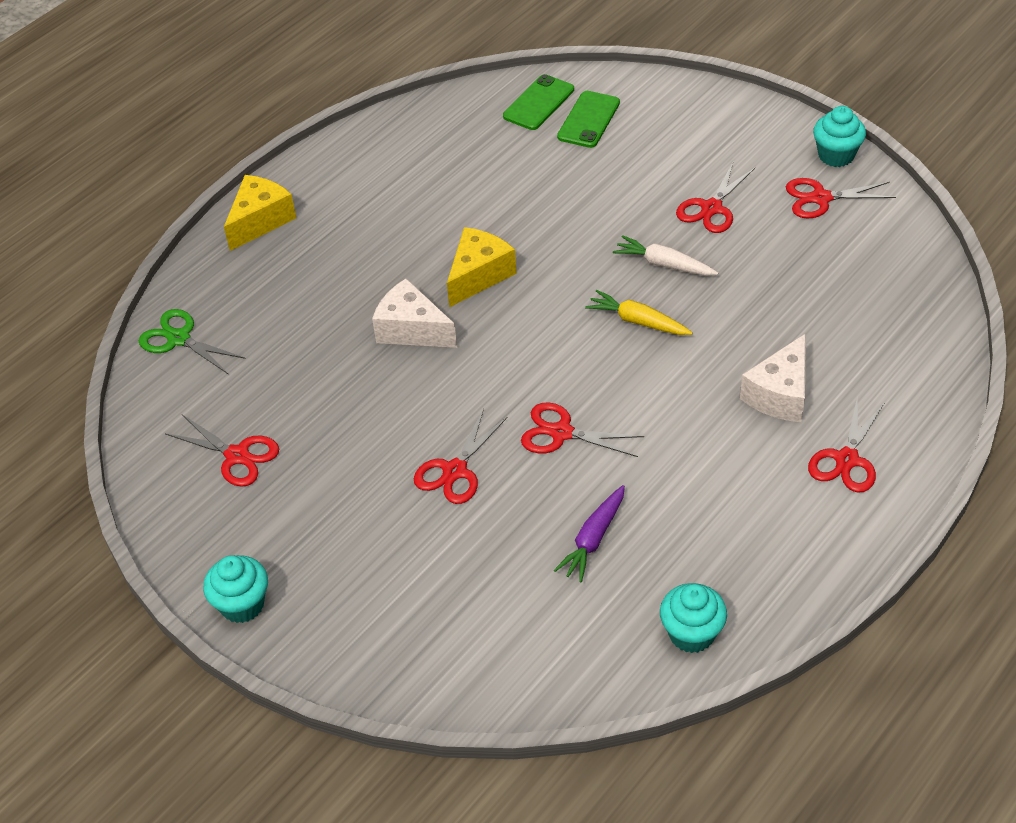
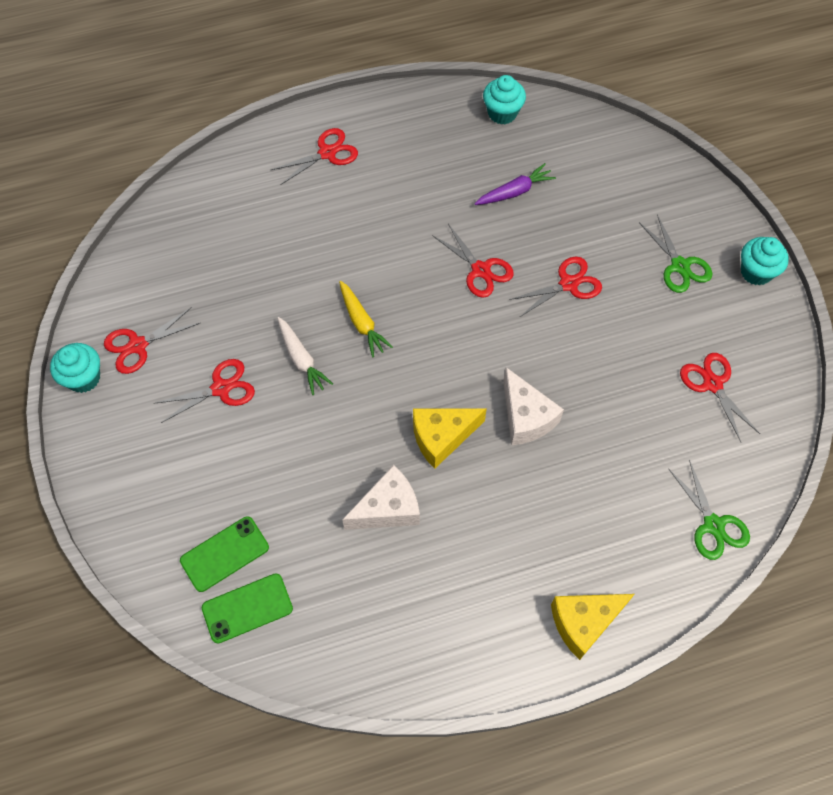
camera: 150 degrees left, 15 degrees up
(339, 561) = (680, 266): none -> green scissors
(780, 394) = (323, 214): white cheese -> white cheese (388, 508)
(821, 198) = (138, 345): red scissors -> red scissors turned 120 degrees clockwise

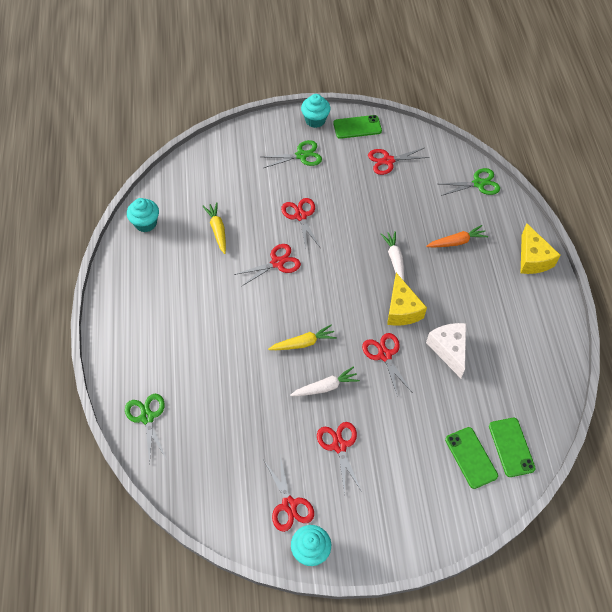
camera: 80 degrees left, 5 degrees down
(230, 180) = (147, 417): none -> green scissors
(327, 153) = (143, 343): red scissors -> red scissors (385, 355)
(514, 192) = (217, 230): purple carrot -> yellow carrot
(526, 417) = (395, 260): white cheese -> white carrot
(584, 502) = (456, 242): none -> orange carrot
(765, 331) = (357, 127): none -> green phone

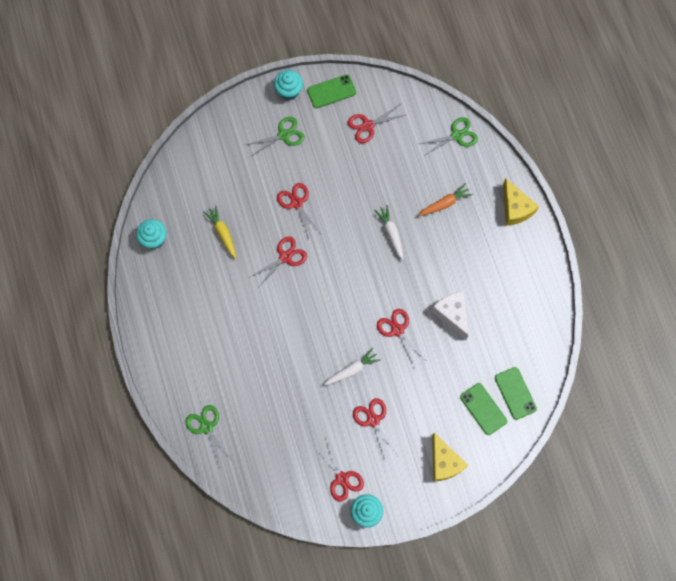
camera: 10 degrees left, 15 degrees up
(303, 343) = (325, 332): yellow carrot -> none
(402, 309) = (405, 283): yellow cheese -> yellow cheese (444, 462)

